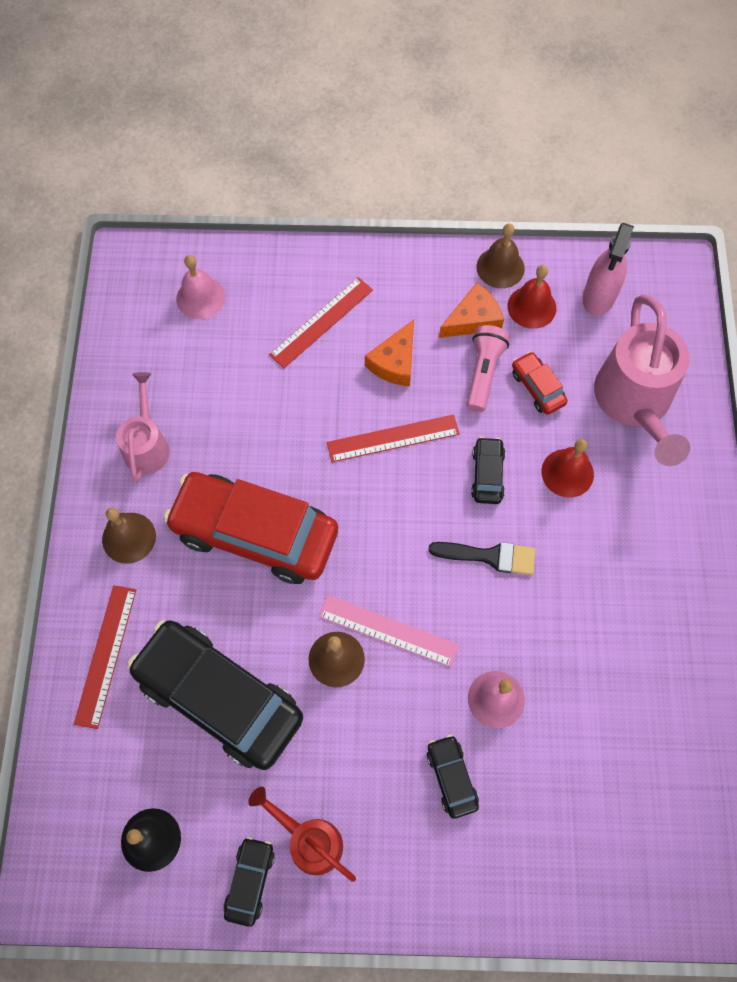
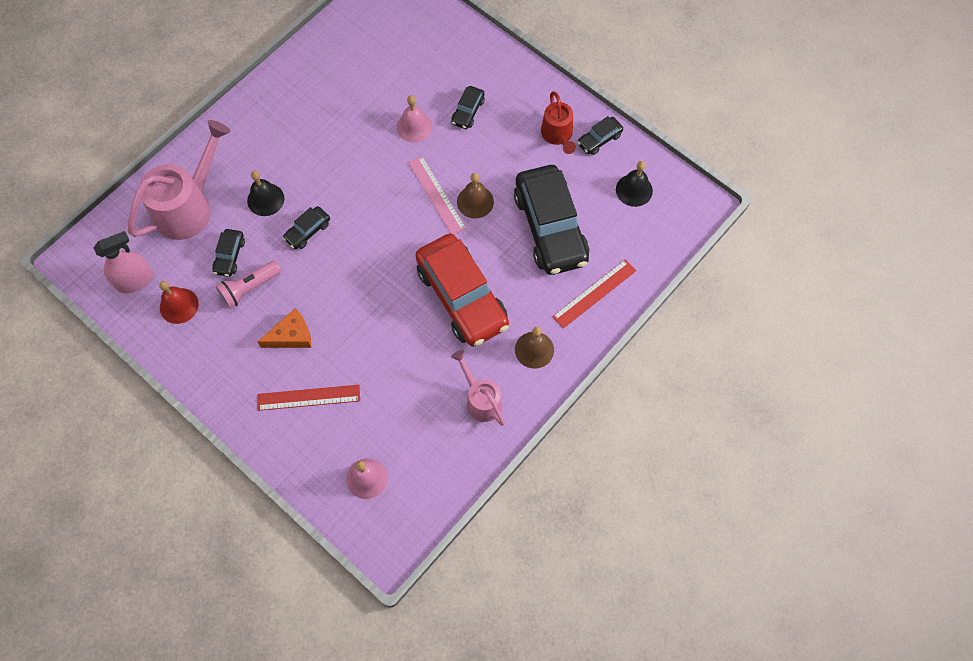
camera: 140 degrees left, 0 degrees up
(147, 445) = (481, 399): pink watering can -> pink watering can turned 105 degrees clockwise
(393, 438) = (337, 291): red ruler -> none
(473, 319) = (220, 325): orange cheese -> none
(490, 556) = (350, 190): black brush -> none
(500, 267) = (168, 346): brown bell -> none
(537, 388) = (229, 256): red car -> black car
(567, 473) = (265, 199): red bell -> black bell

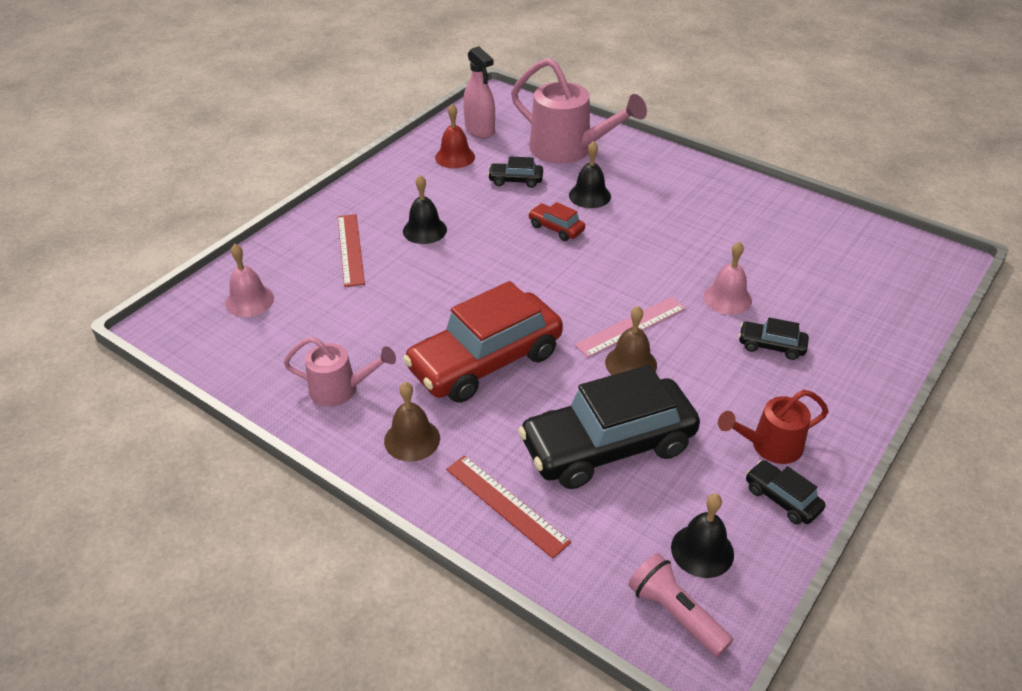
camera: 85 degrees right, 25 degrees down
(249, 288) = (479, 196): pink flashlight -> pink flashlight (675, 613)
(291, 335) = (424, 230): orange cheese -> black bell
(308, 231) = (556, 228): black car -> red car
(481, 399) = (341, 389): pink watering can -> pink watering can turned 45 degrees clockwise

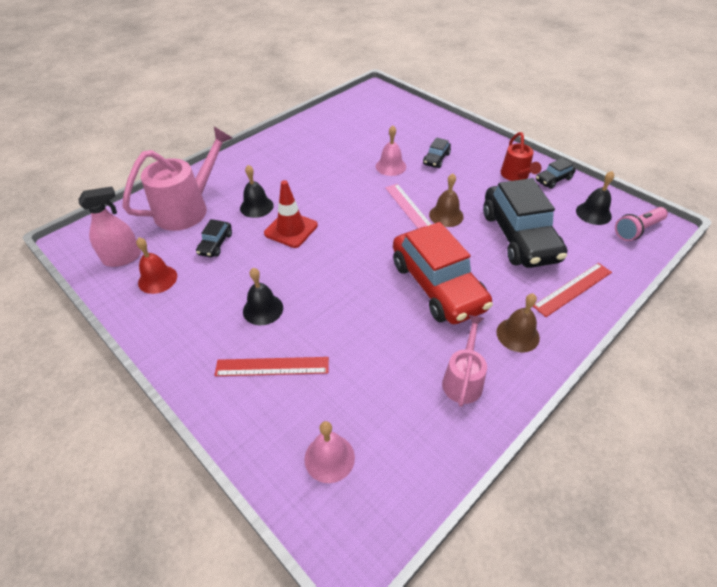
camera: 80 degrees left, 5 degrees up
(556, 228) = (291, 229): red car -> red traffic cone

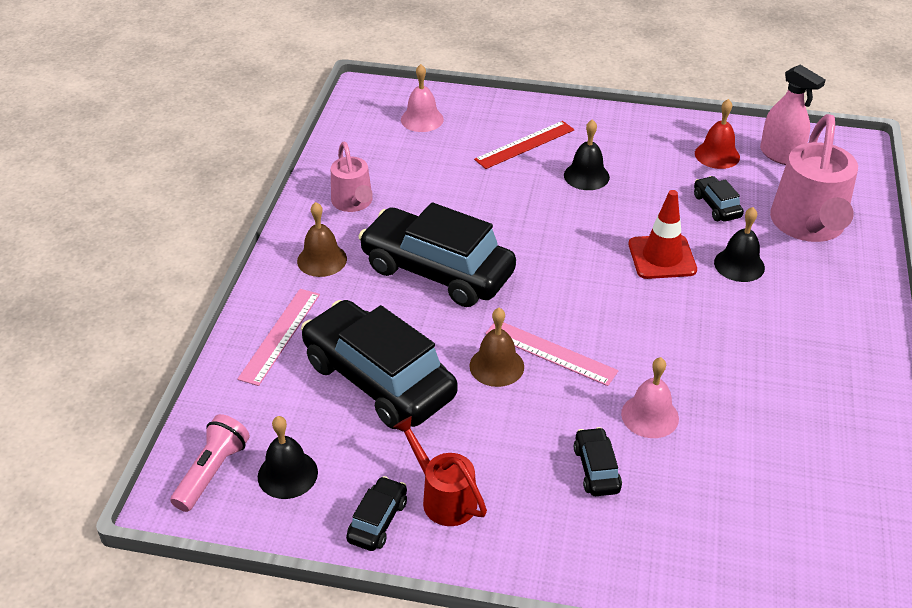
camera: 145 degrees right, 5 degrees down
(122, 258) = (780, 155): pink spray bottle -> pink spray bottle turned 75 degrees counterclockwise
(437, 285) = (437, 271): red car -> black car
(573, 289) = (280, 335): red ruler -> pink ruler

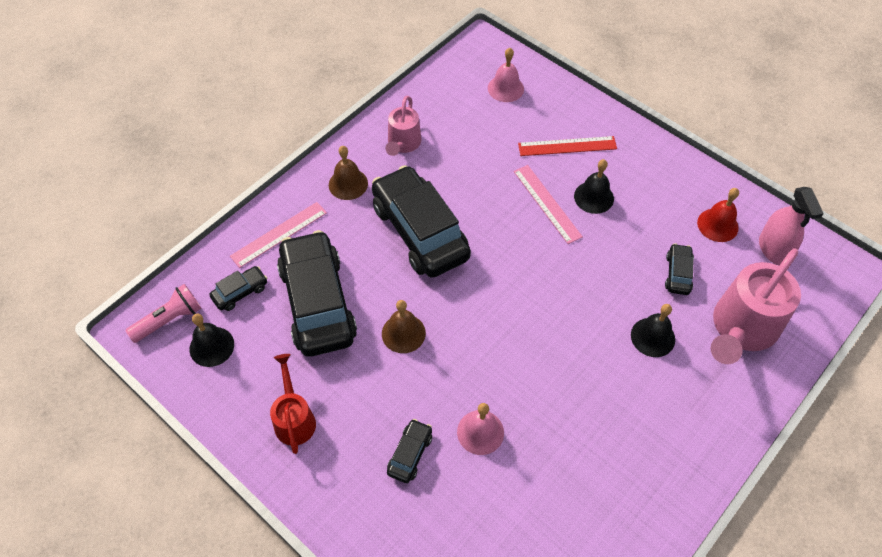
camera: 30 degrees right, 15 degrees up
(377, 521) = (241, 412): black car -> black car (240, 292)
(550, 352) = (449, 341): pink ruler -> pink ruler (547, 203)
(662, 257) = (596, 300): red traffic cone -> none

